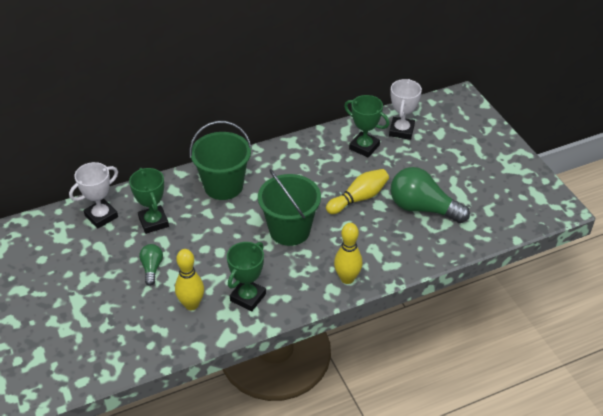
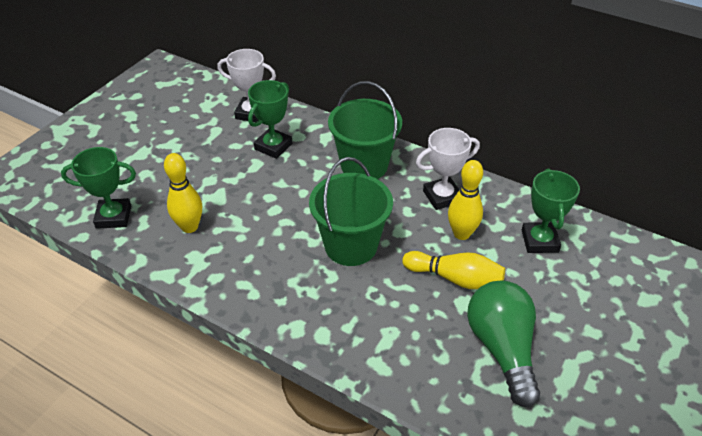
camera: 55 degrees right, 0 degrees up
(152, 268) = (215, 176): green light bulb -> none
(248, 297) = (230, 263): green trophy -> green trophy (113, 217)
(347, 278) = (323, 333): yellow bowling pin -> yellow bowling pin (461, 234)
(401, 131) = (606, 260): white trophy -> white trophy (442, 196)

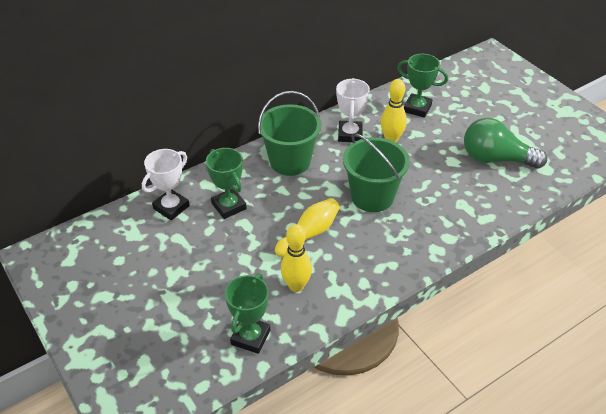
camera: 65 degrees left, 0 degrees up
(455, 278) = (430, 157): yellow bowling pin -> yellow bowling pin (309, 234)

